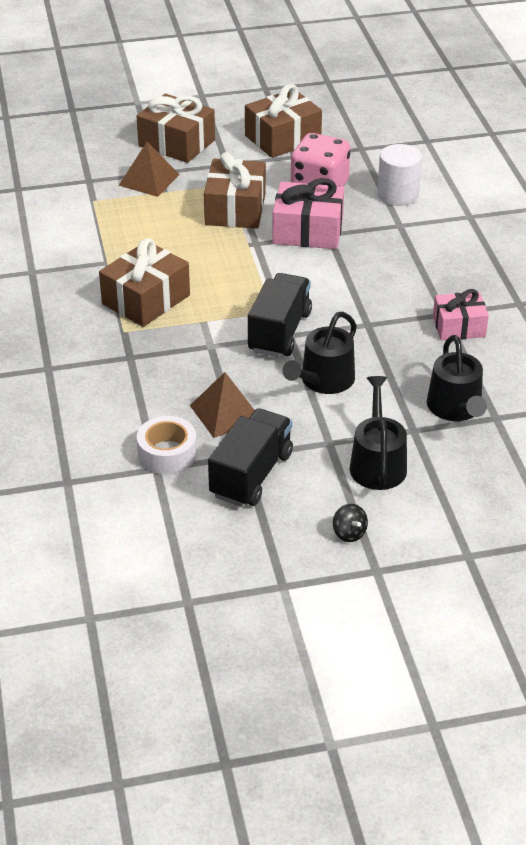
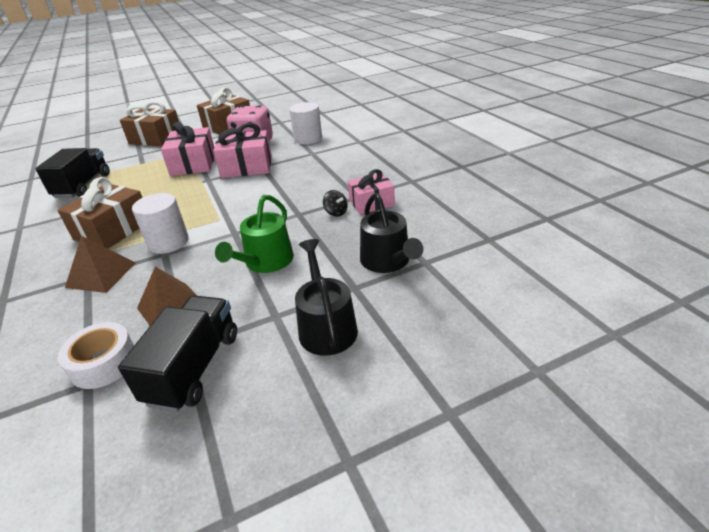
camera: 10 degrees left, 5 degrees down
(149, 179) = (132, 158): brown pyramid -> brown pyramid (101, 274)
(213, 331) = (168, 242): none -> white cylinder
(235, 209) = (193, 164): brown gift -> pink gift
(279, 332) = (225, 232): black truck -> black truck (83, 186)
(324, 380) = (266, 262): black watering can -> green watering can
(349, 533) = (308, 416): black spinning top -> black spinning top (336, 212)

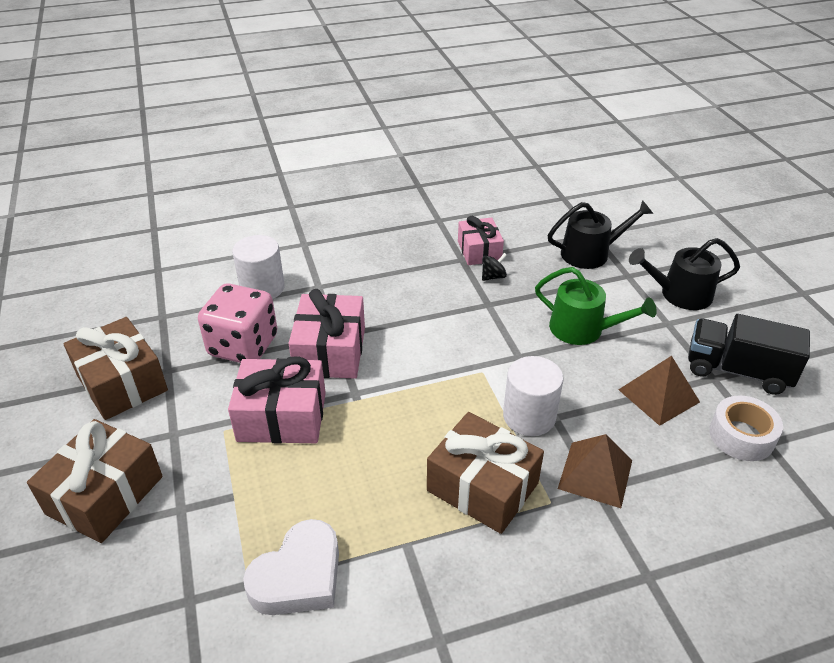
camera: 85 degrees left, 5 degrees up
(83, 186) = (299, 576): black truck -> white heart

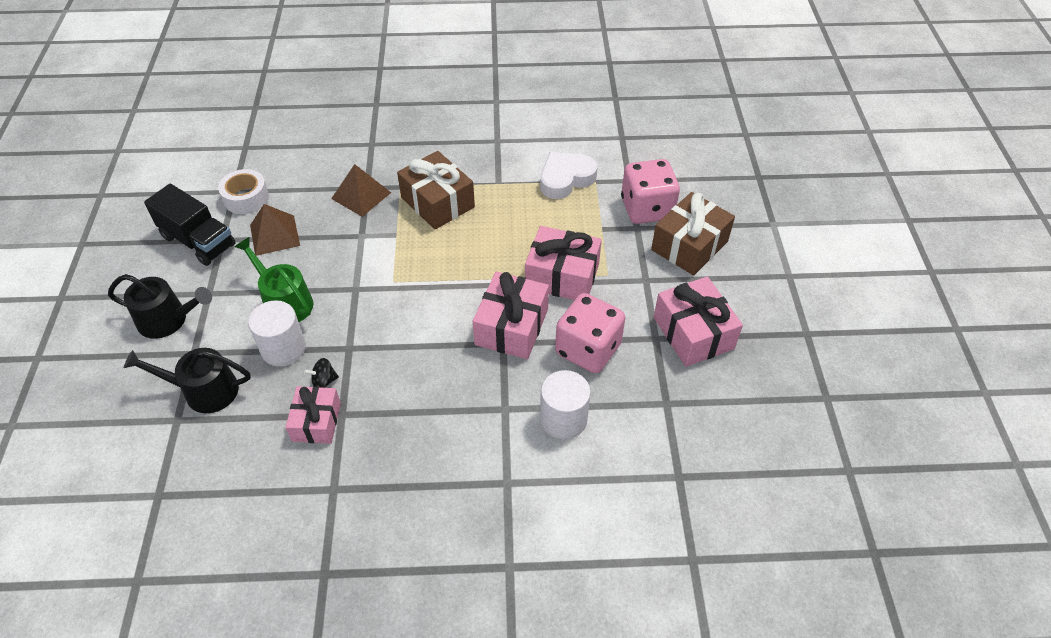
camera: 165 degrees left, 10 degrees up
(122, 383) = (693, 333): brown gift -> pink gift
(163, 546) = (647, 209): none -> pink dice
(529, 416) = (379, 239): white cylinder -> white cylinder (283, 348)

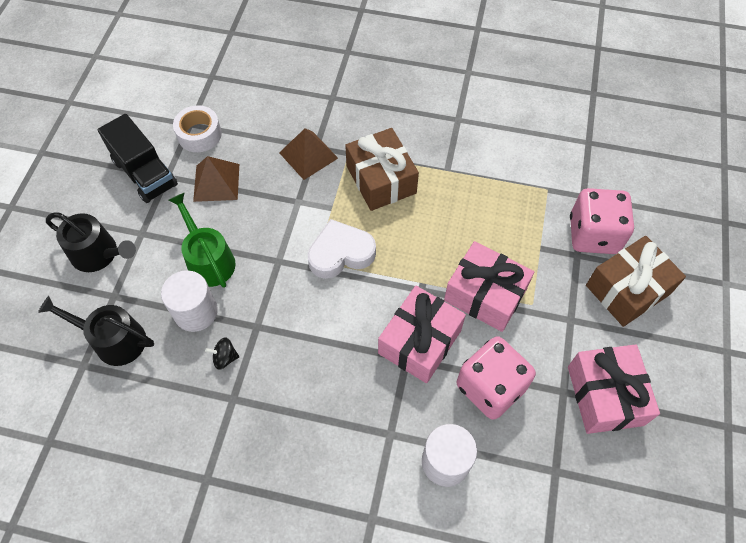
camera: 15 degrees right, 10 degrees up
(316, 422) = (207, 401): pink gift -> none
(565, 179) = (517, 180): white heart -> white heart (340, 253)

